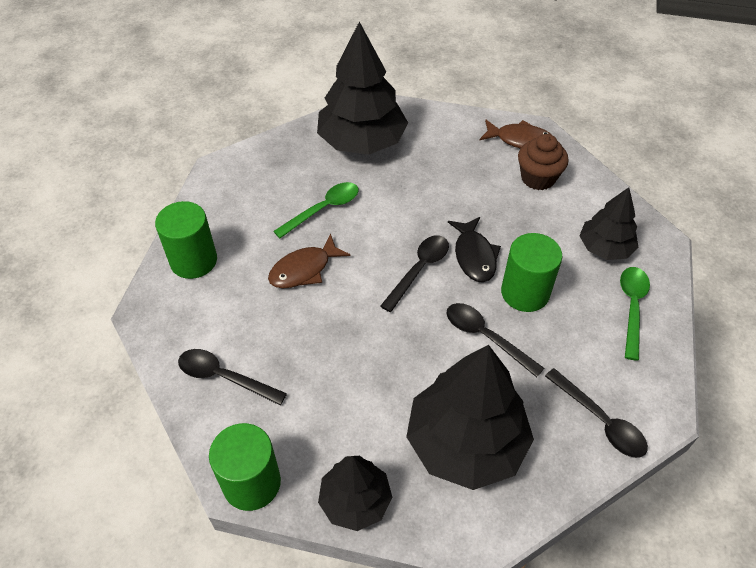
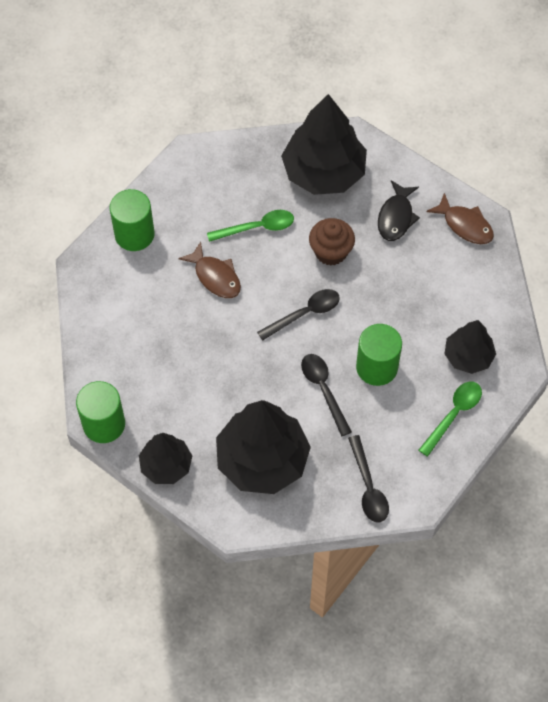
camera: 25 degrees right, 10 degrees up
(224, 377) = (117, 341): black spoon -> none
(304, 269) = (215, 277): brown fish -> brown fish turned 120 degrees counterclockwise
(474, 256) = (355, 319): black fish -> black fish (396, 217)
(538, 178) = (455, 269): brown cupcake -> brown cupcake (331, 252)

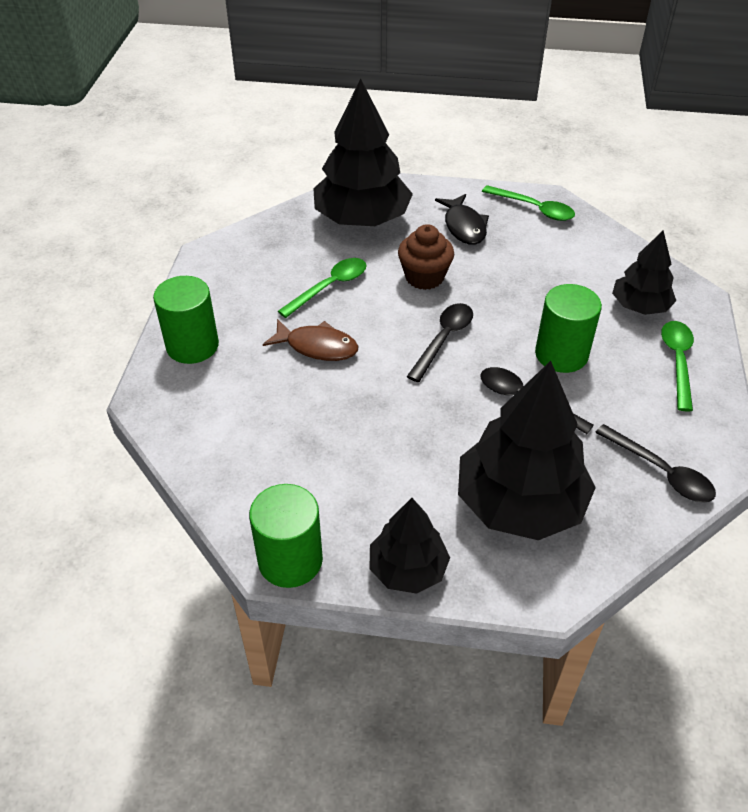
camera: 30 degrees left, 15 degrees down
(465, 225) = (533, 209): brown fish -> green spoon

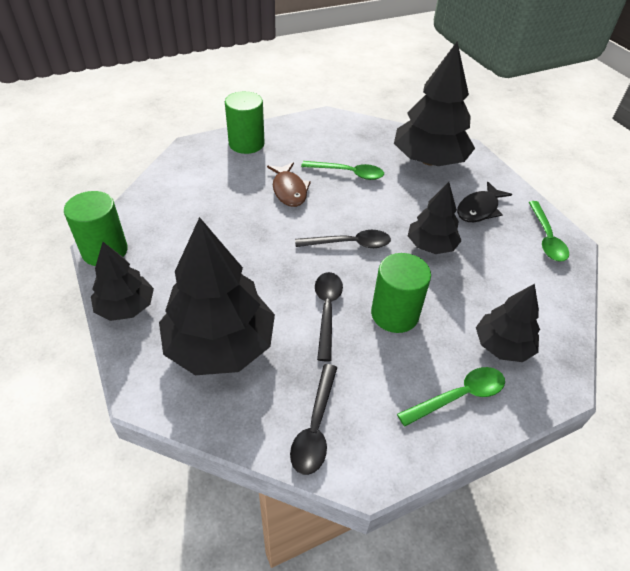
camera: 55 degrees right, 0 degrees up
(424, 277) = (403, 210): brown cupcake -> none
(489, 284) = (431, 245): none -> black tree

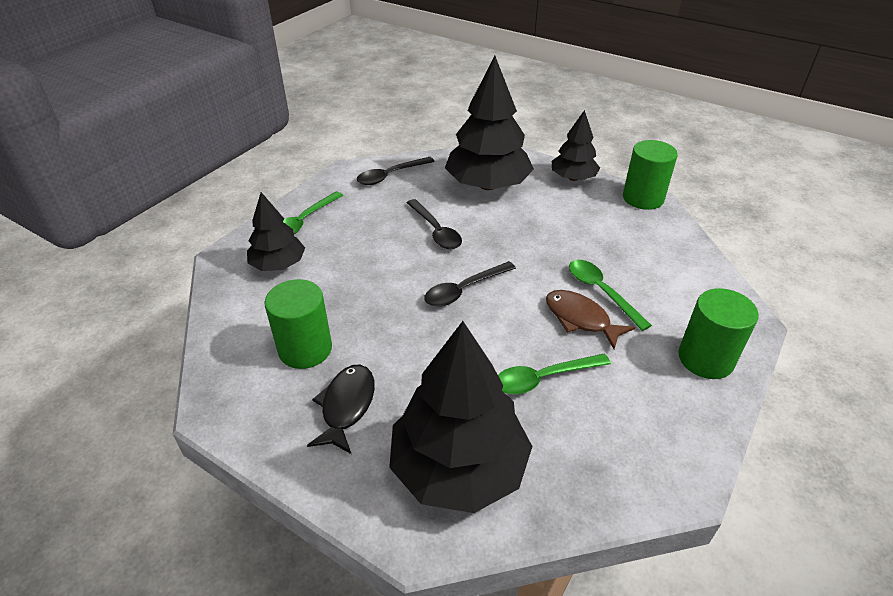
camera: 150 degrees right, 5 degrees down
(315, 426) = (390, 175): black spoon -> black spoon turned 105 degrees counterclockwise
(394, 314) = (380, 250): green cylinder -> green cylinder (305, 349)
(431, 245) = (382, 326): black tree -> none
(546, 238) = (247, 402): green spoon -> green spoon (601, 292)

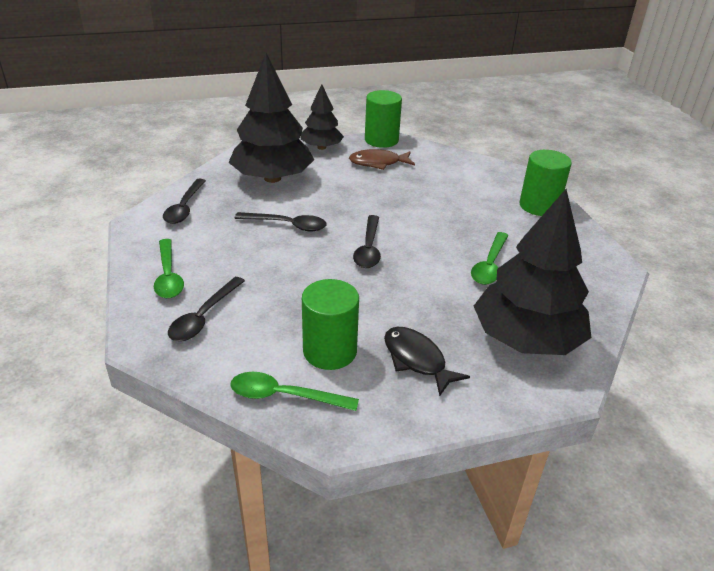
camera: 50 degrees left, 5 degrees down
(278, 264) = (204, 316): black tree -> black spoon
(580, 319) = (456, 223): brown fish -> brown fish (378, 163)
(601, 292) = (444, 203): green spoon -> green spoon (285, 396)

